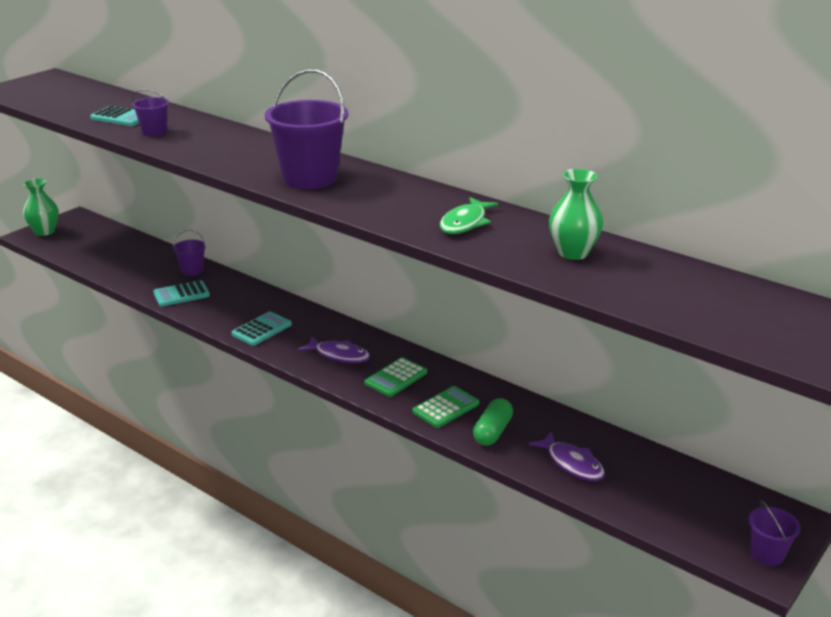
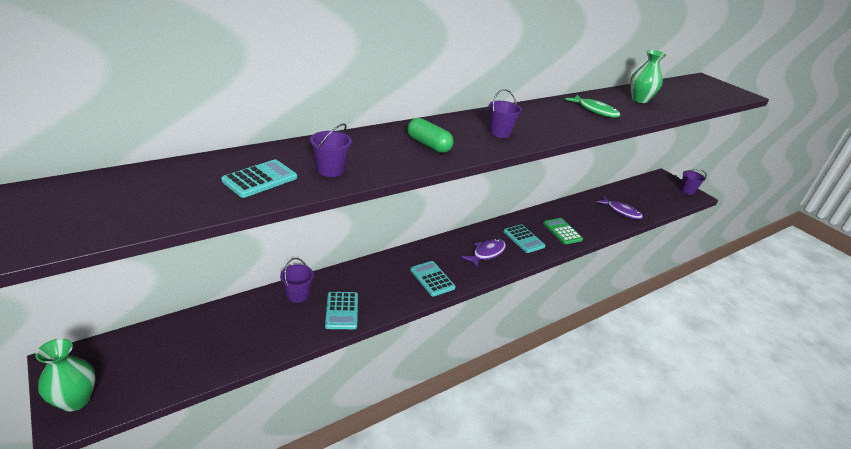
camera: 75 degrees left, 5 degrees up
(310, 178) = (500, 133): purple bucket -> purple bucket, size x0.50
(396, 378) = (523, 239): green calculator -> turquoise calculator
(492, 432) = (589, 224): green capsule -> green capsule (428, 145)
(572, 463) = (621, 211): purple fish -> purple fish turned 60 degrees clockwise

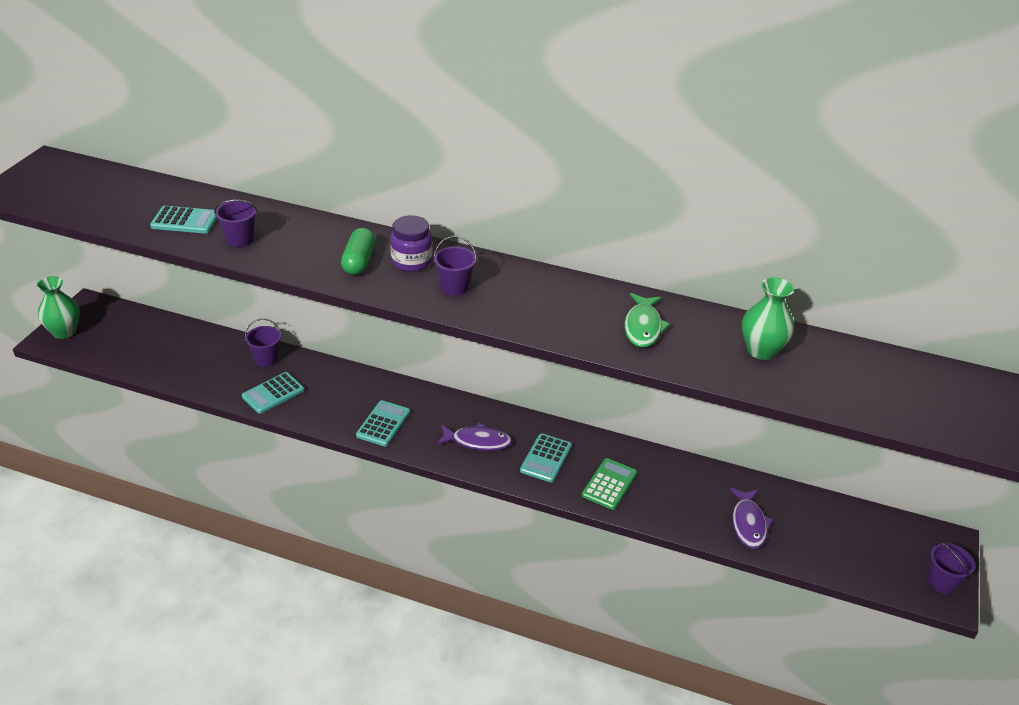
camera: 55 degrees right, 5 degrees up
(453, 131) = (411, 261): none -> purple jar

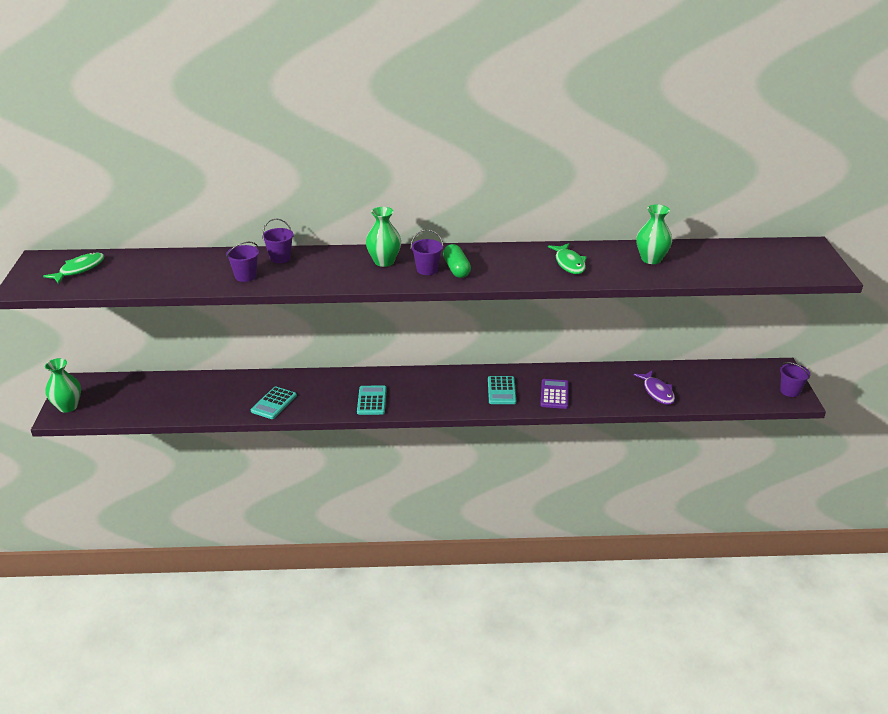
camera: 20 degrees left, 5 degrees down
(76, 184) = (79, 269): none -> green fish
(185, 221) = (192, 274): turquoise calculator -> none
(266, 359) = (251, 383): purple bucket -> purple bucket (280, 258)
(359, 261) = (346, 270): green capsule -> green capsule (456, 269)
(411, 261) = (384, 262): purple jar -> green vase
(477, 441) = (447, 393): purple fish -> none
(609, 484) = (554, 394): green calculator -> purple calculator

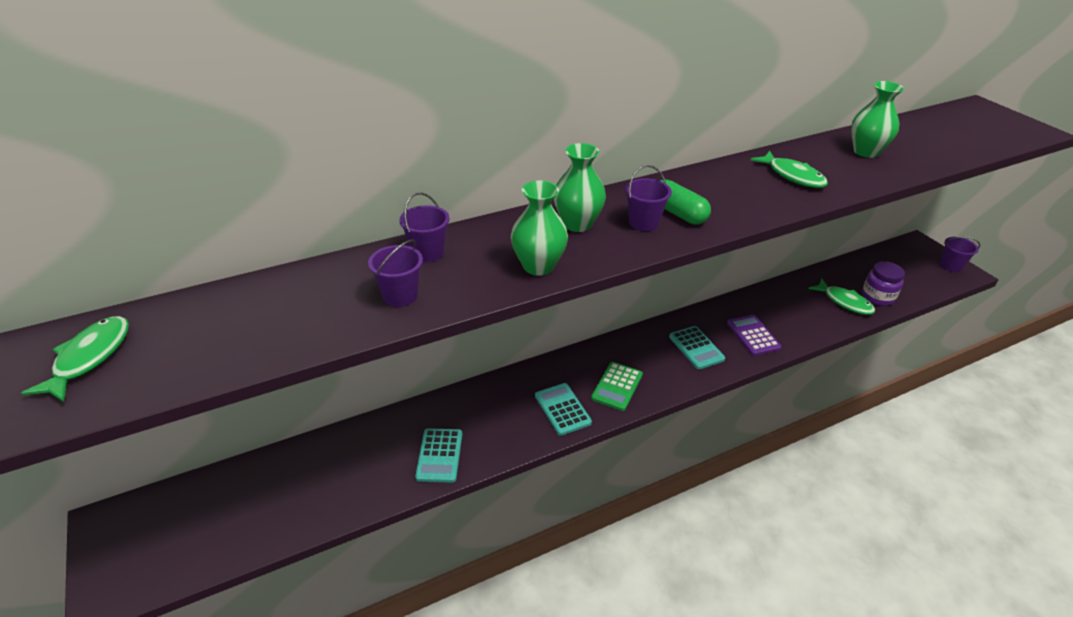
camera: 25 degrees left, 5 degrees up
(68, 406) = (115, 571): green vase -> green vase (538, 266)
(421, 398) = (617, 386): none -> green calculator
(657, 392) = (844, 302): purple fish -> green fish
(691, 396) = (877, 297): none -> purple jar

